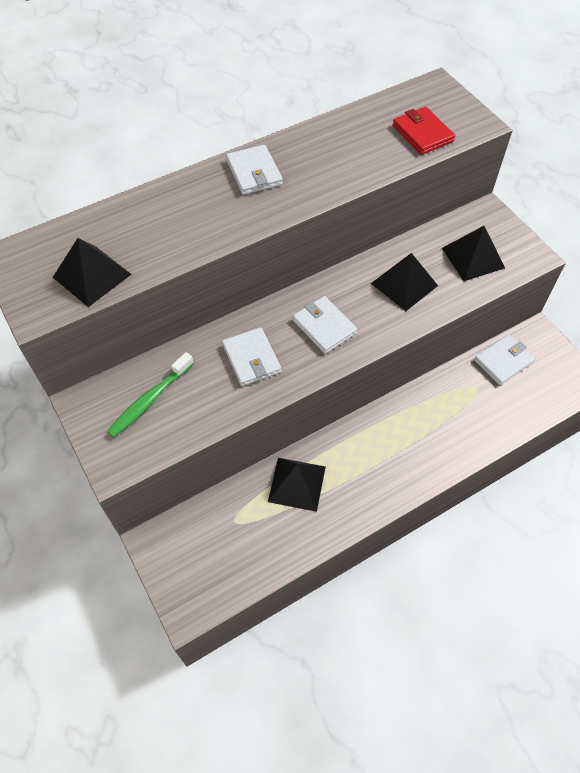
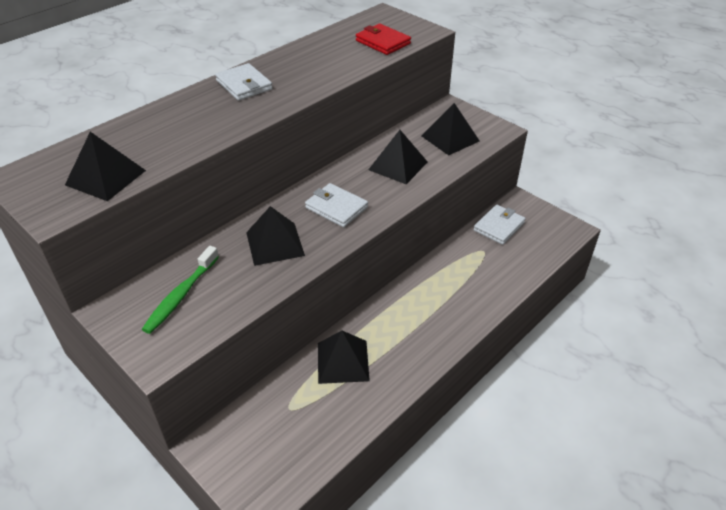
camera: 15 degrees left, 15 degrees down
(251, 359) = (275, 244): white wallet -> black pyramid

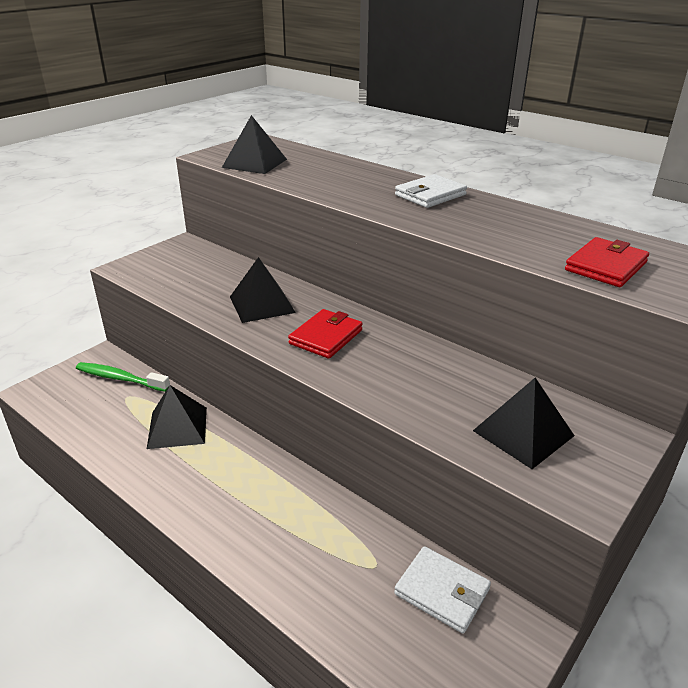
camera: 85 degrees right, 10 degrees down
(181, 295) = (195, 268): green toothbrush -> green toothbrush (120, 378)
(336, 207) = (326, 337): white wallet -> red wallet
(398, 165) = (427, 381): black pyramid -> none

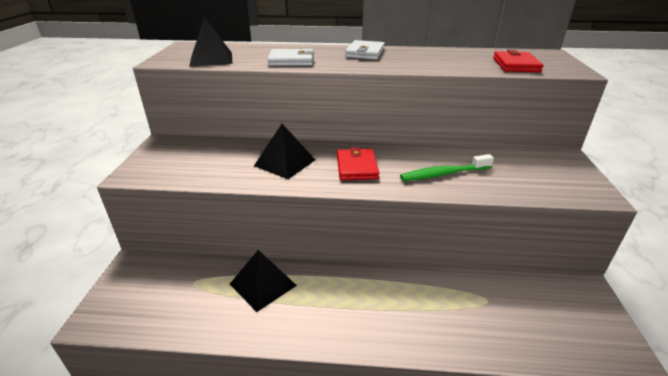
camera: 35 degrees left, 0 degrees up
(120, 378) = (170, 272): green toothbrush -> green toothbrush (443, 174)
(442, 592) = (533, 293): white wallet -> white wallet (291, 61)
(523, 433) = (529, 176): black pyramid -> none

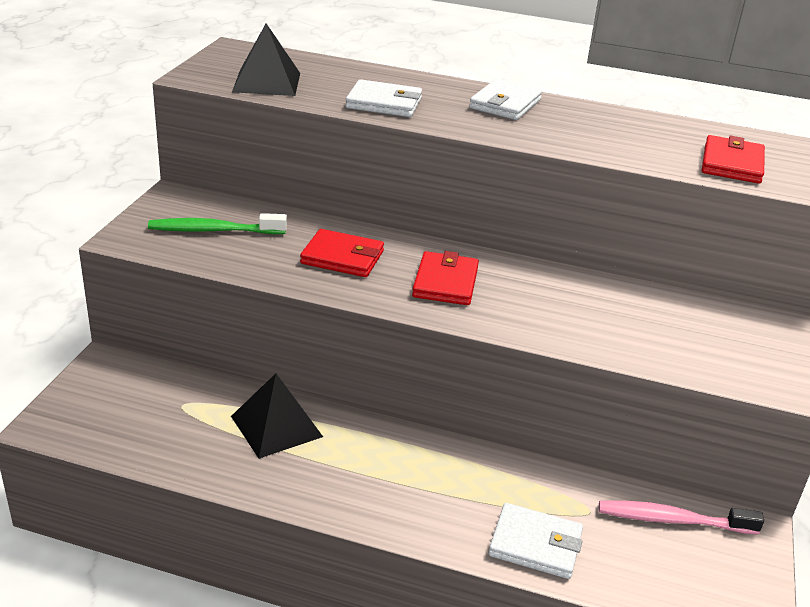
camera: 10 degrees right, 0 degrees up
(284, 162) = (342, 257): black pyramid -> red wallet
(443, 174) = (570, 315): green toothbrush -> green toothbrush (213, 230)
(466, 335) = (535, 545): none -> white wallet
(539, 295) = (672, 520): none -> pink toothbrush

